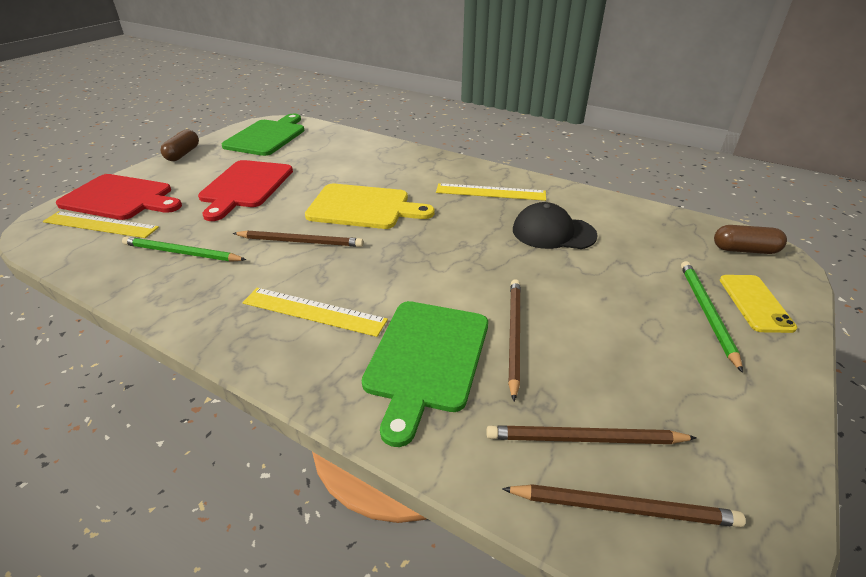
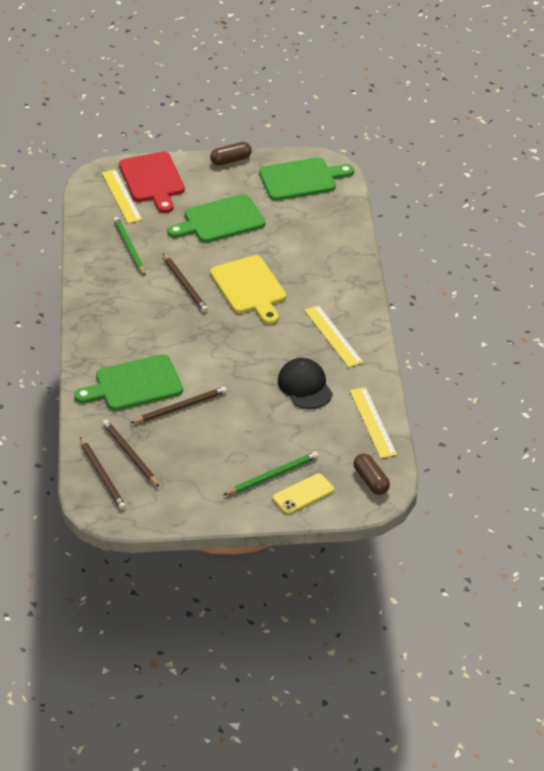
camera: 55 degrees right, 5 degrees up
(245, 186) = (220, 220): red cutting board -> green cutting board
(313, 311) = (131, 327): yellow ruler -> yellow ruler (372, 422)

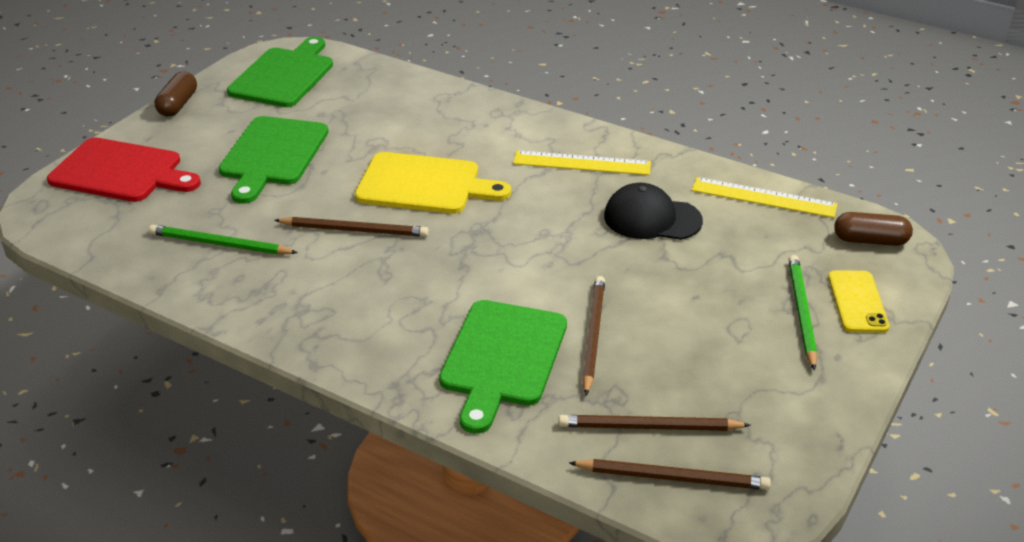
camera: 55 degrees left, 5 degrees down
(121, 196) = (111, 208): yellow ruler -> none

